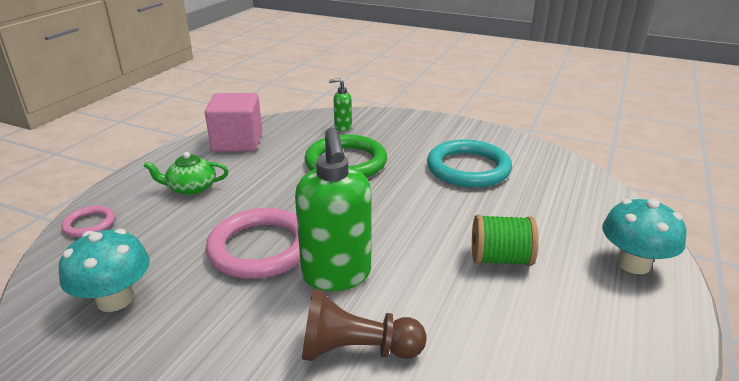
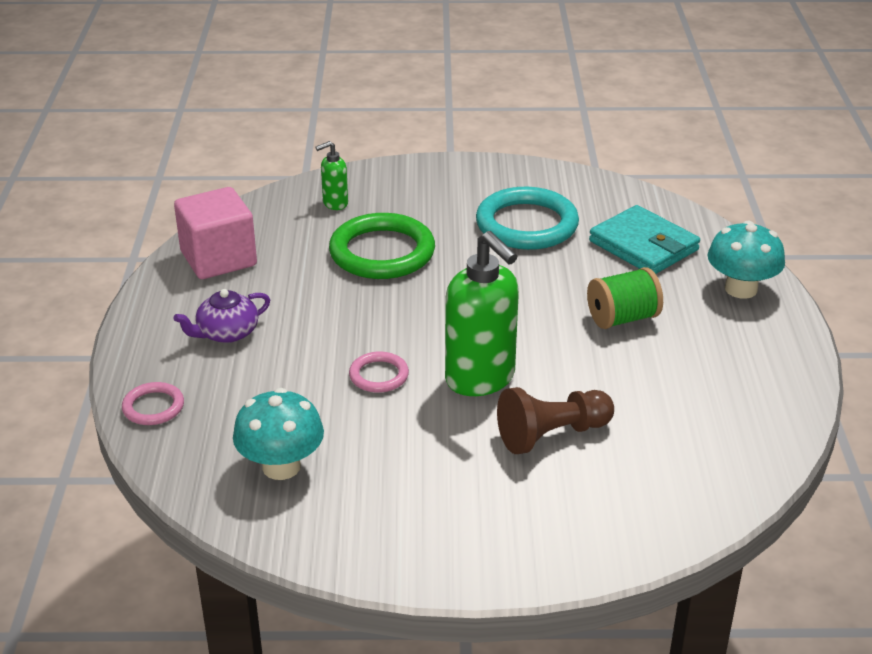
camera: 25 degrees left, 5 degrees up
(191, 188) = (227, 333): green teapot -> purple teapot
(260, 248) = (379, 375): pink ring -> pink ring, size x0.50
(557, 205) = (643, 246): none -> turquoise wallet

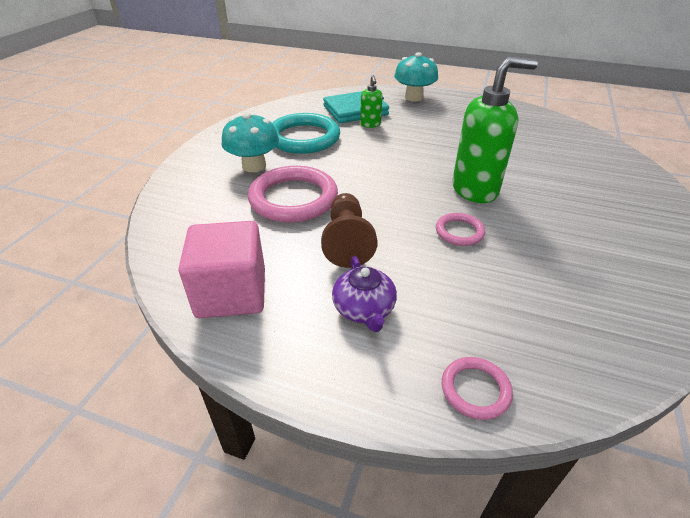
camera: 70 degrees left, 5 degrees up
(281, 466) = (577, 308): turquoise mushroom -> turquoise mushroom (254, 166)
(335, 203) = (201, 207): green soap dispenser -> green soap dispenser (370, 124)
(382, 252) = (293, 198): green ring -> pink ring
(552, 435) = (540, 177): brown pawn -> brown pawn (347, 241)
(622, 318) = (426, 132): green spool -> none

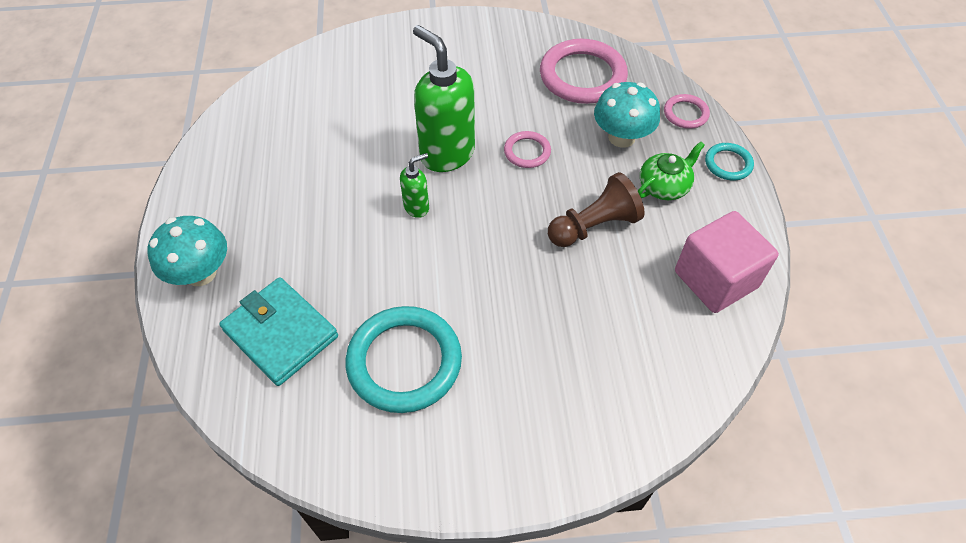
camera: 115 degrees left, 15 degrees up
(254, 166) = (511, 382): turquoise mushroom -> turquoise mushroom (621, 137)
(293, 198) = (555, 301): pink ring -> pink ring (582, 76)
(364, 309) = (664, 186): purple teapot -> green teapot
(364, 388) = (728, 164): none -> turquoise ring
(370, 124) = (325, 296): green soap dispenser -> green soap dispenser (417, 207)

